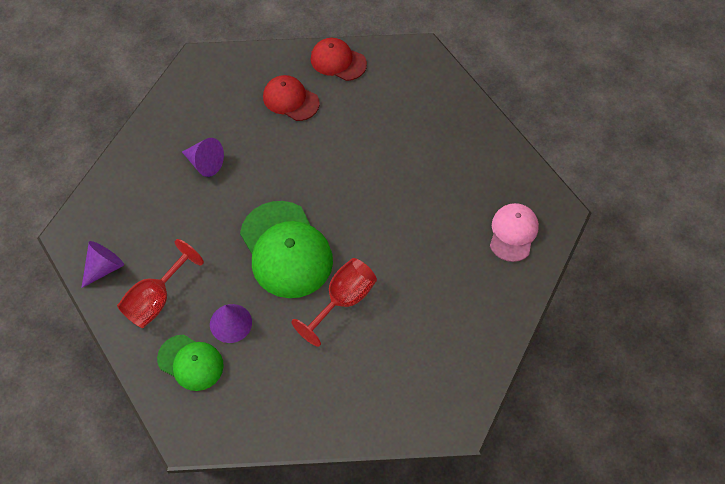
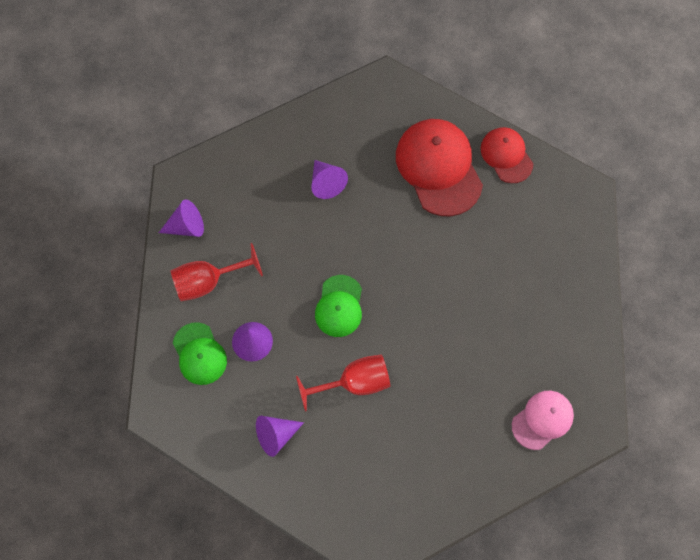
camera: 35 degrees right, 10 degrees up
(286, 250) = (339, 306): green cap -> green cap, size x0.59
(290, 100) = (439, 168): red cap -> red cap, size x1.71
(307, 384) = (276, 435): none -> purple cone

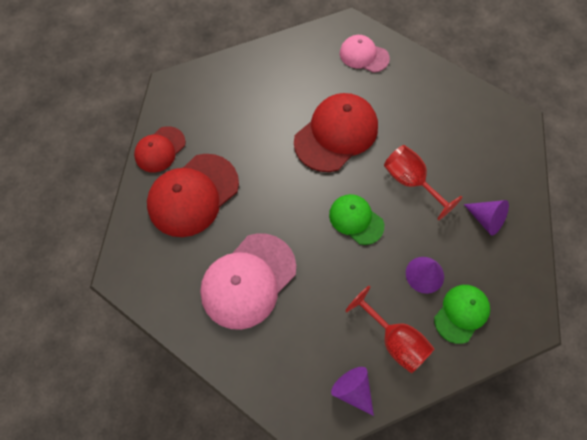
camera: 115 degrees left, 5 degrees down
(326, 183) = (248, 280): purple cone -> pink cap
(339, 306) = (356, 220): green cap -> green cap turned 120 degrees counterclockwise
(447, 335) = (336, 134): none -> red cap

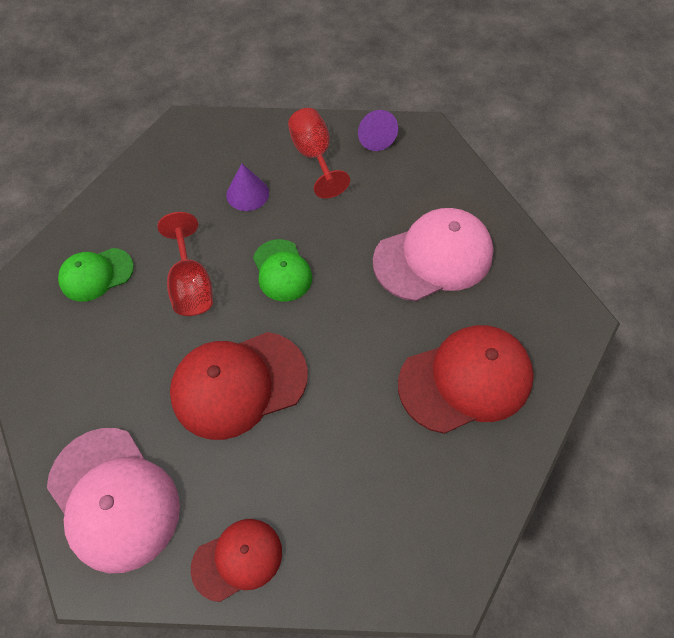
camera: 155 degrees left, 5 degrees down
(160, 149) = (494, 469): red cap -> red cap (237, 559)
(363, 55) = (114, 498): pink cap -> pink cap, size x1.71
(461, 313) = (238, 152): green cap -> green cap (96, 274)
(486, 219) = (145, 215): purple cone -> none

